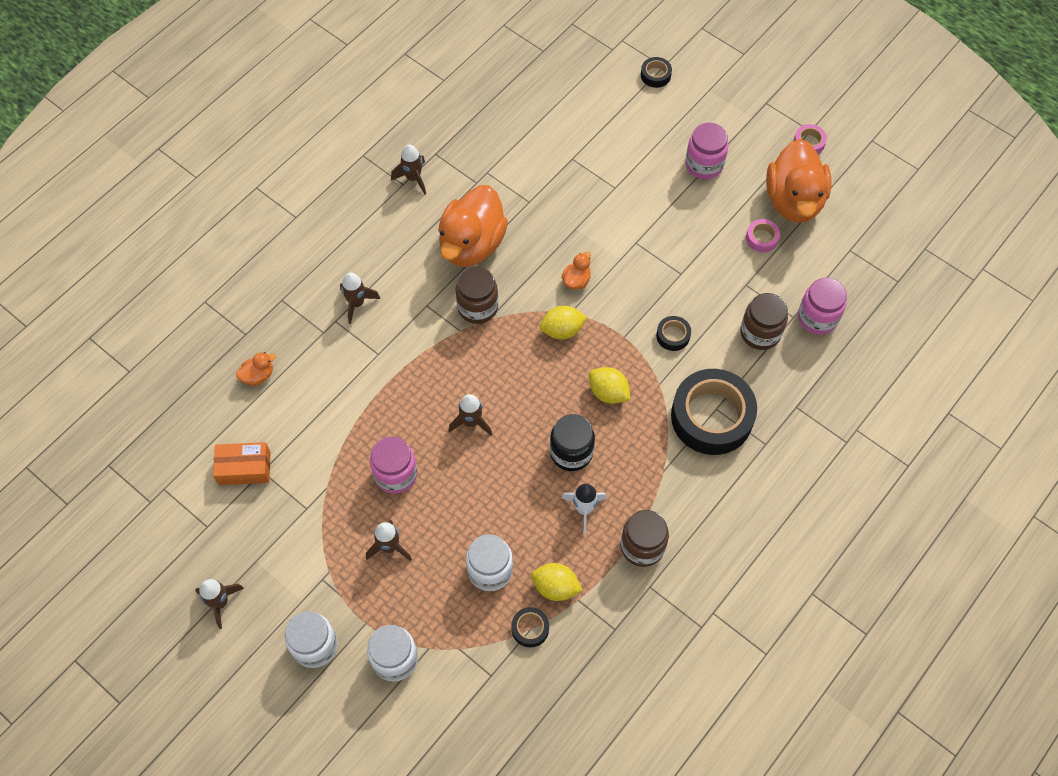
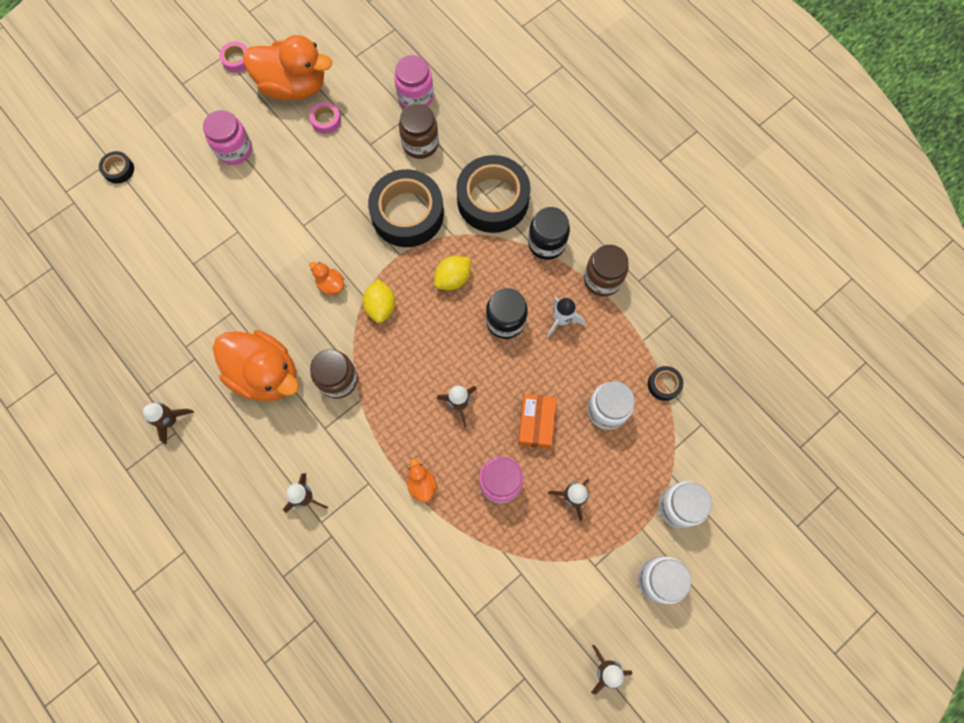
camera: 80 degrees left, 10 degrees up
(244, 468) = (468, 633): orange box -> orange box (536, 423)
(258, 376) = (367, 610): orange duck -> orange duck (422, 484)
(555, 587) = (629, 357): yellow lemon -> none
(672, 481) = (546, 243): none -> black jar
(673, 336) = (407, 214): black tape -> black tape, size x2.35

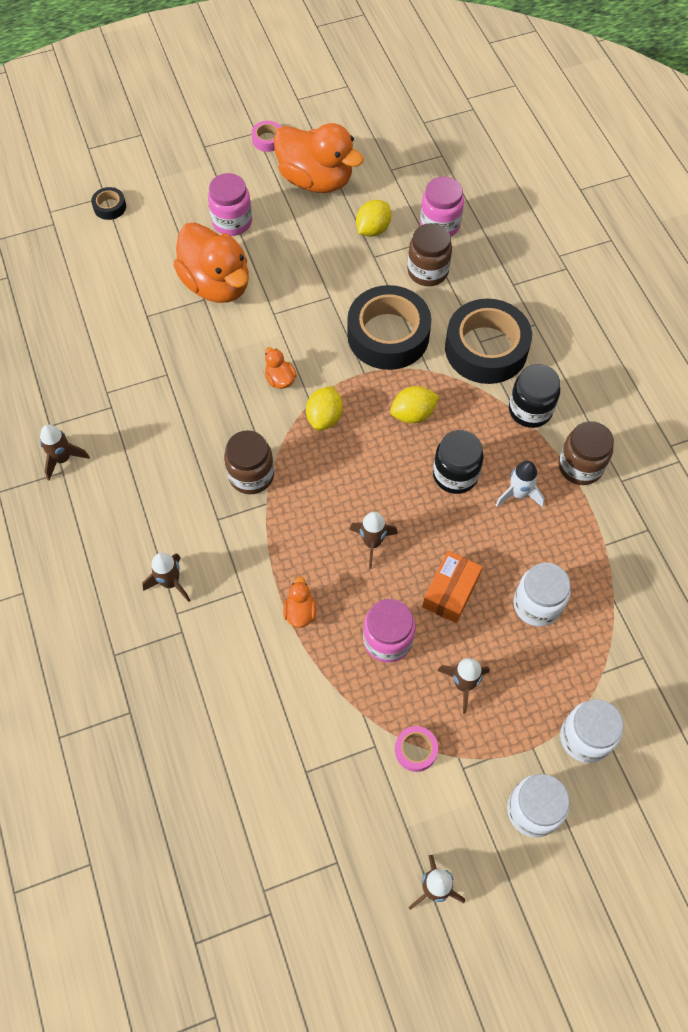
camera: 20 degrees right, 10 degrees down
(266, 374) = (178, 445): orange duck -> orange duck (217, 284)
(326, 120) = (336, 221): pink tape -> pink tape (415, 750)
(360, 119) = (373, 229): none -> yellow lemon
(664, 384) = (613, 599): black tape -> none

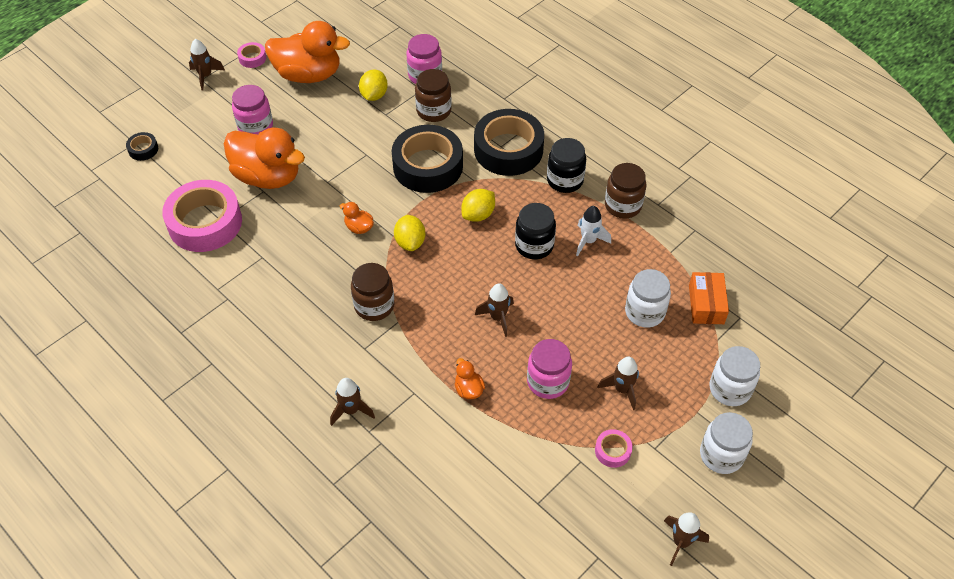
camera: 25 degrees left, 10 degrees down
(63, 459) = (206, 353): brown rocket -> brown rocket (205, 76)
(130, 313) = (205, 223): none -> pink tape
(450, 592) = (576, 328): orange box -> orange box (706, 304)

